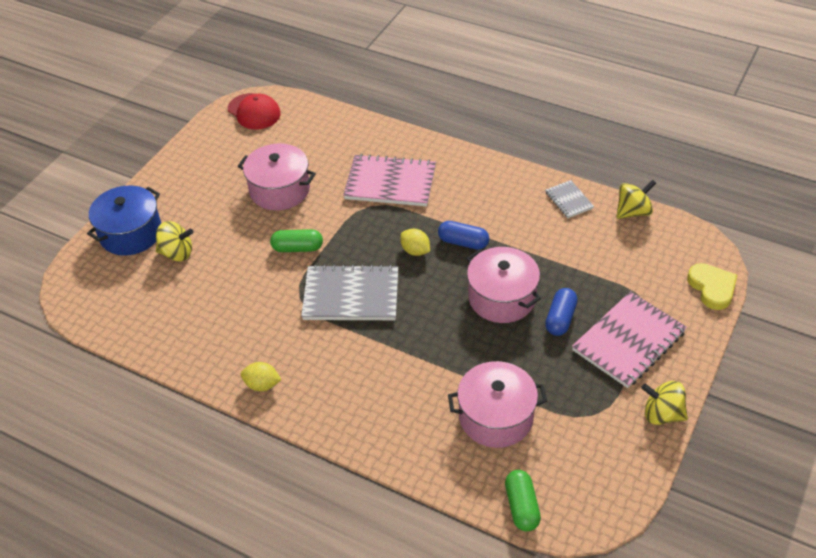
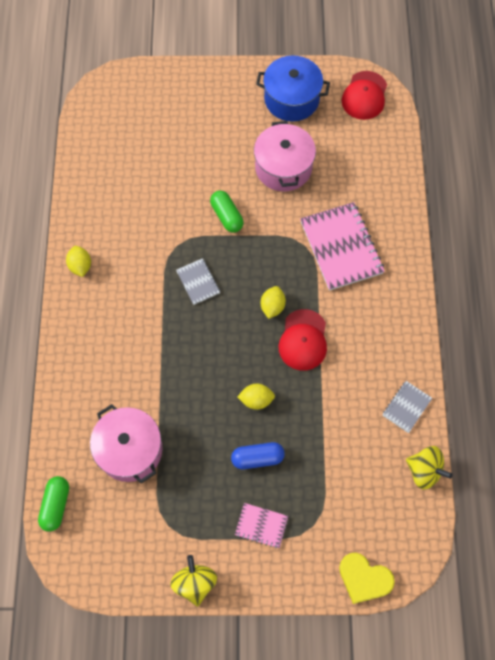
camera: 60 degrees right, 20 degrees up
(131, 233) = (178, 91): blue pot -> blue pot (291, 99)
(177, 253) = (175, 135): yellow spinning top -> none
(351, 295) = (198, 282): grey notebook -> grey notebook, size x0.50
(463, 242) = (303, 340): blue capsule -> red cap
(501, 298) = (256, 400): pink pot -> yellow lemon
(521, 506) = (56, 505): green capsule -> green capsule turned 45 degrees counterclockwise
(628, 341) = (261, 526): pink notebook -> pink notebook, size x0.50
(712, 288) = (364, 578): yellow heart -> yellow heart turned 75 degrees clockwise

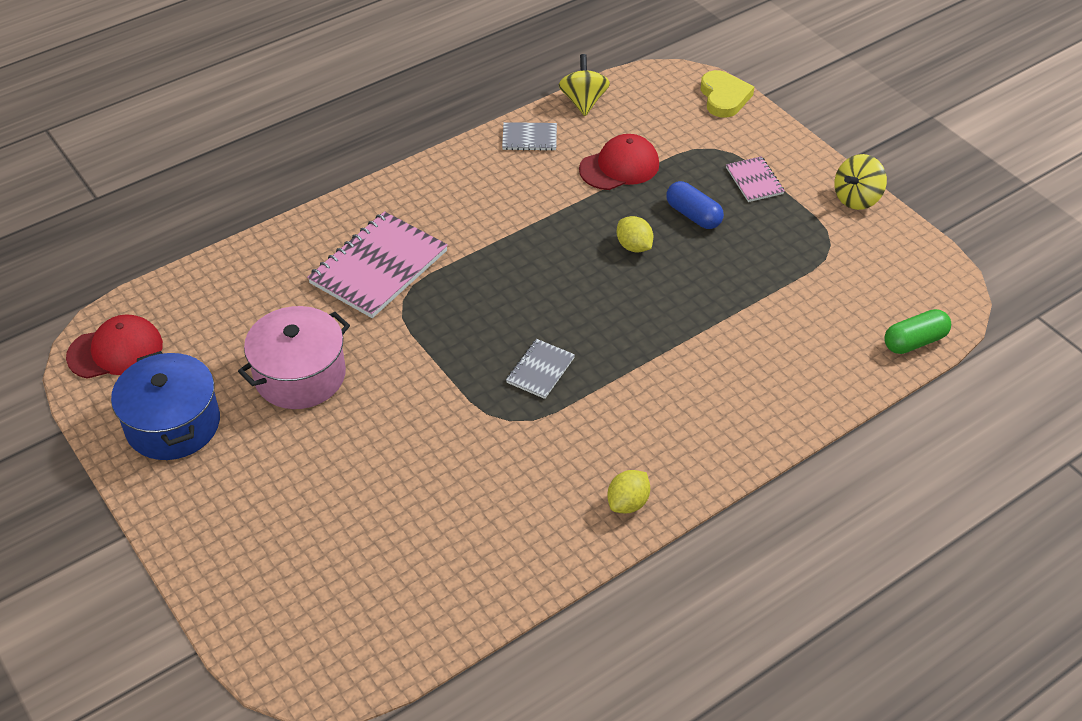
camera: 125 degrees left, 20 degrees down
(130, 450) = (793, 316): pink pot -> none
(227, 216) = (422, 393): green capsule -> none
(272, 306) = (511, 288): yellow lemon -> none
(303, 340) = (528, 243): red cap -> red cap (619, 167)

